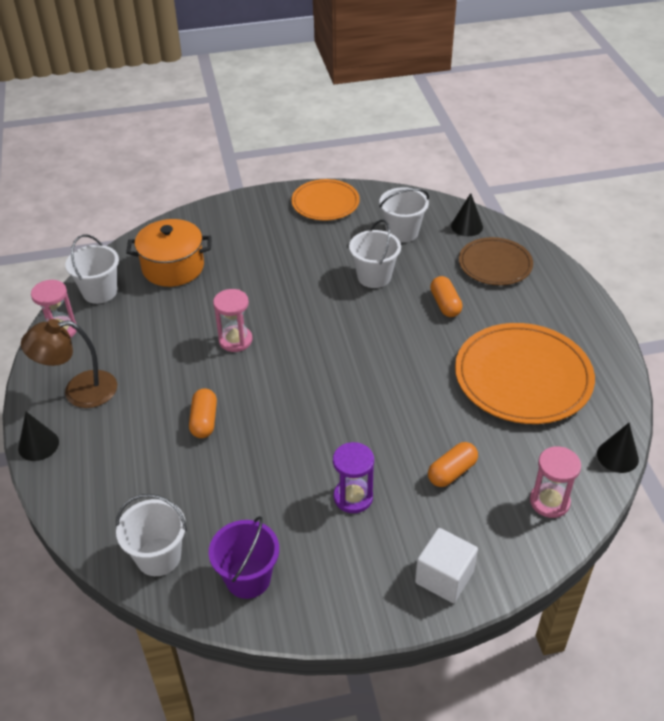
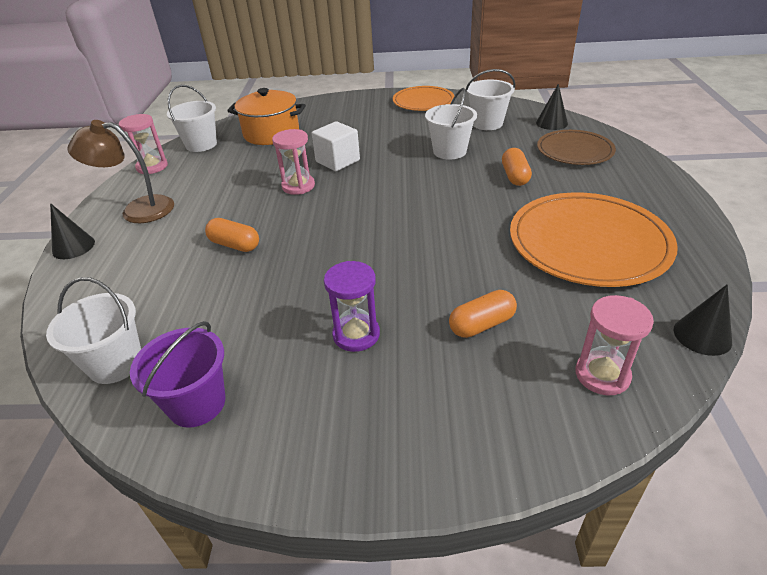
camera: 15 degrees right, 5 degrees down
(204, 421) = (235, 245): orange capsule -> orange capsule turned 75 degrees counterclockwise
(444, 577) = (438, 445): white cube -> white cube (337, 161)

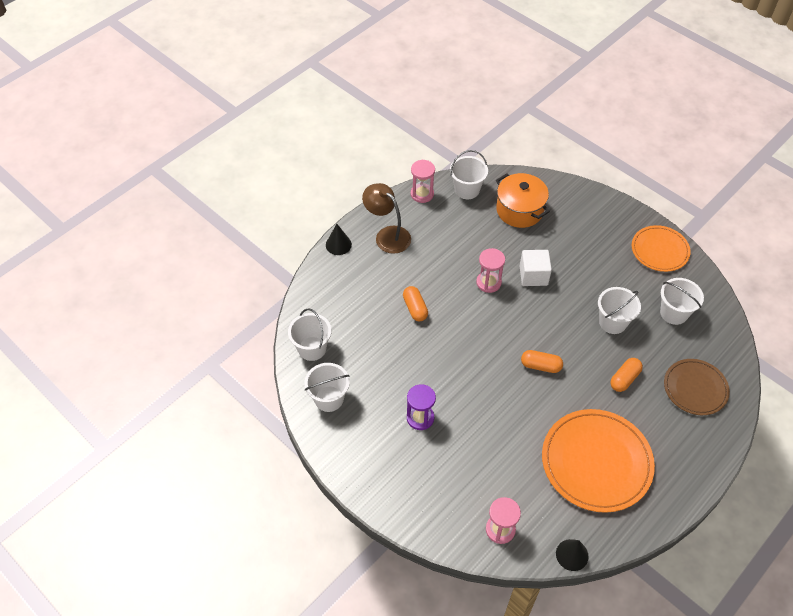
camera: 40 degrees right, 15 degrees up
(197, 403) = (329, 399): purple bucket -> white bucket
(482, 324) = (480, 461): orange capsule -> orange capsule (540, 366)
(551, 123) = (720, 349): black cone -> none

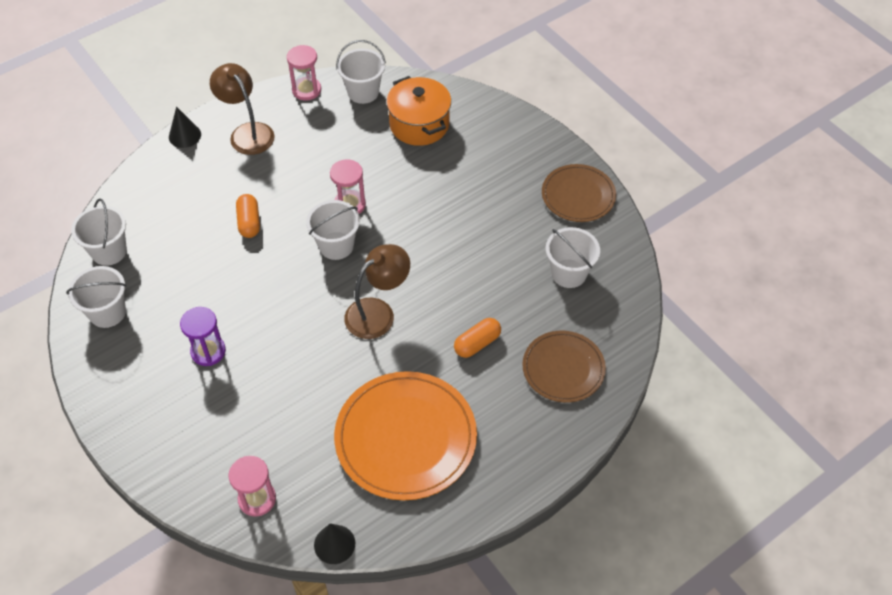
camera: 10 degrees right, 0 degrees up
(533, 275) = (408, 204): white cube -> none
(540, 366) = (378, 312): orange capsule -> brown lamp
(612, 322) = (487, 273): white bucket -> white bucket (336, 246)
(660, 250) = (578, 195): orange plate -> brown plate

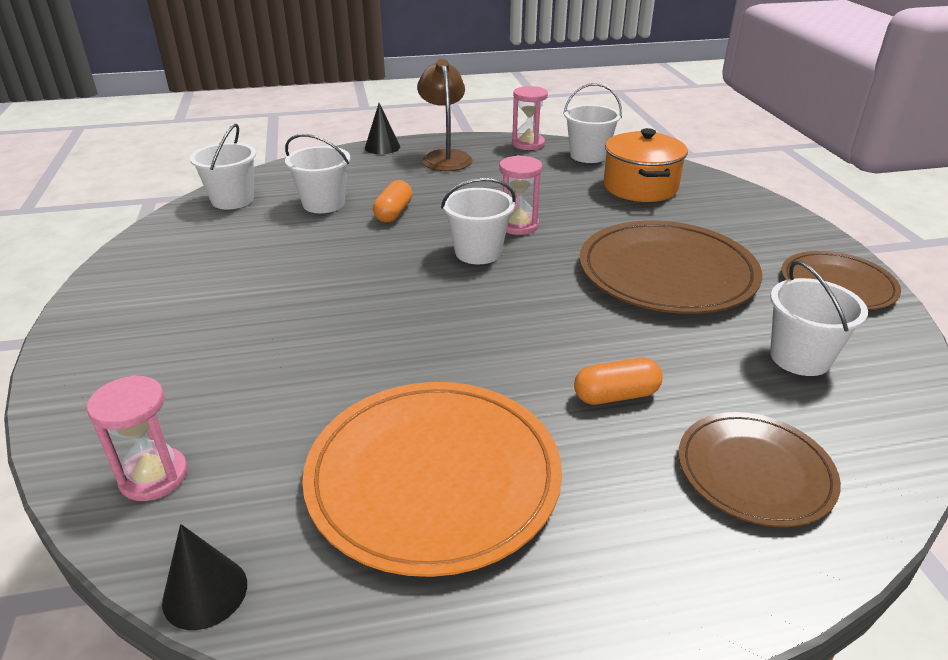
camera: 25 degrees right, 20 degrees down
(107, 312) = (181, 240): white bucket -> white bucket (323, 204)
(208, 351) = (250, 300): purple hourglass -> none
(378, 312) = (489, 322): brown lamp -> none
(470, 221) = (667, 272): none -> brown plate

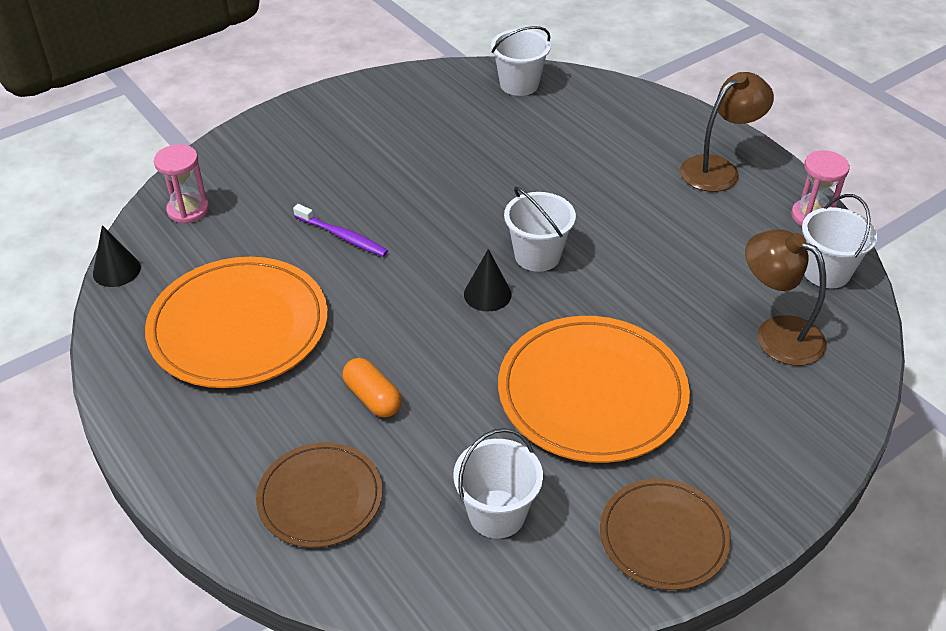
camera: 65 degrees right, 10 degrees up
(323, 204) = (553, 134): white bucket -> none
(344, 355) = (342, 236): none -> purple toothbrush
(382, 147) = (701, 120): black cone -> black cone (487, 294)
(393, 213) = (569, 180): orange capsule -> none
(518, 225) = (609, 265): pink hourglass -> none
(640, 187) = (777, 334): orange pot -> brown lamp
(667, 272) = (592, 393): brown plate -> orange plate

